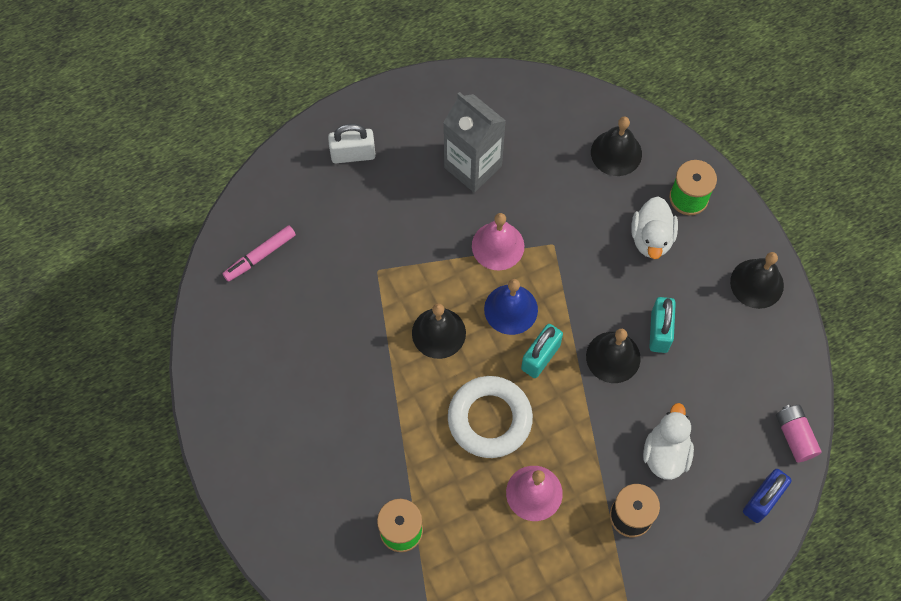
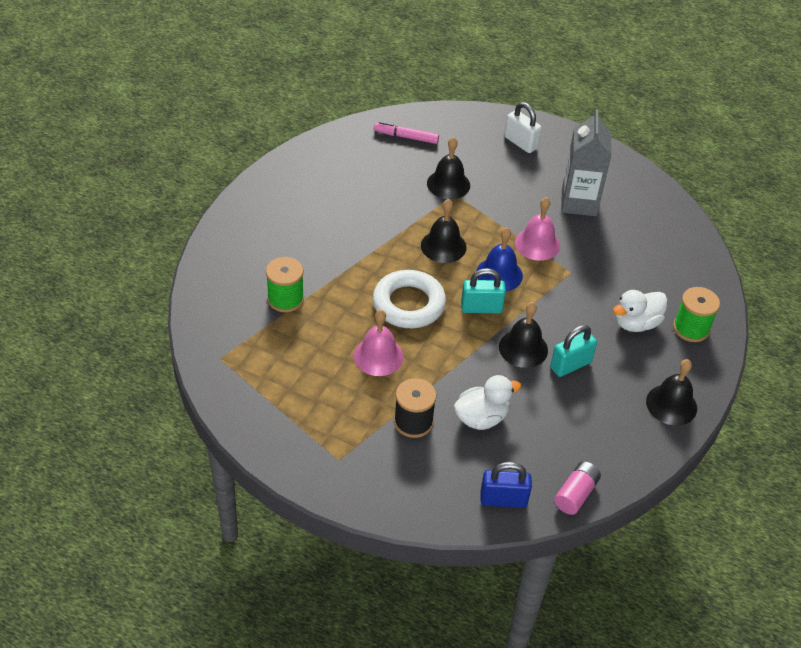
camera: 50 degrees right, 20 degrees down
(616, 153) = (676, 270): black bell -> black bell (448, 184)

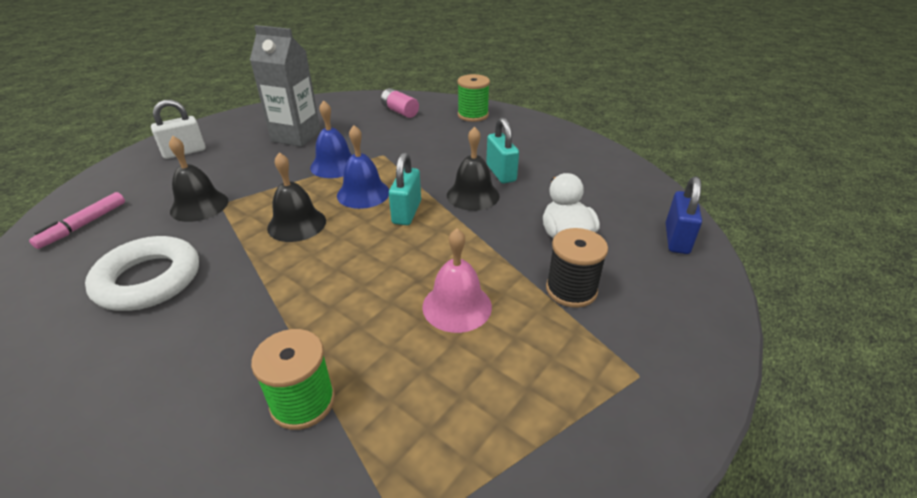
camera: 75 degrees left, 10 degrees down
(408, 304) = (376, 265): white ring -> white ring (148, 280)
(537, 244) = (334, 165): pink bell -> blue bell
(576, 494) = (659, 195): pink battery -> pink battery (400, 111)
(636, 323) = (459, 135): white duck -> none
(671, 404) = (553, 136): black bell -> none

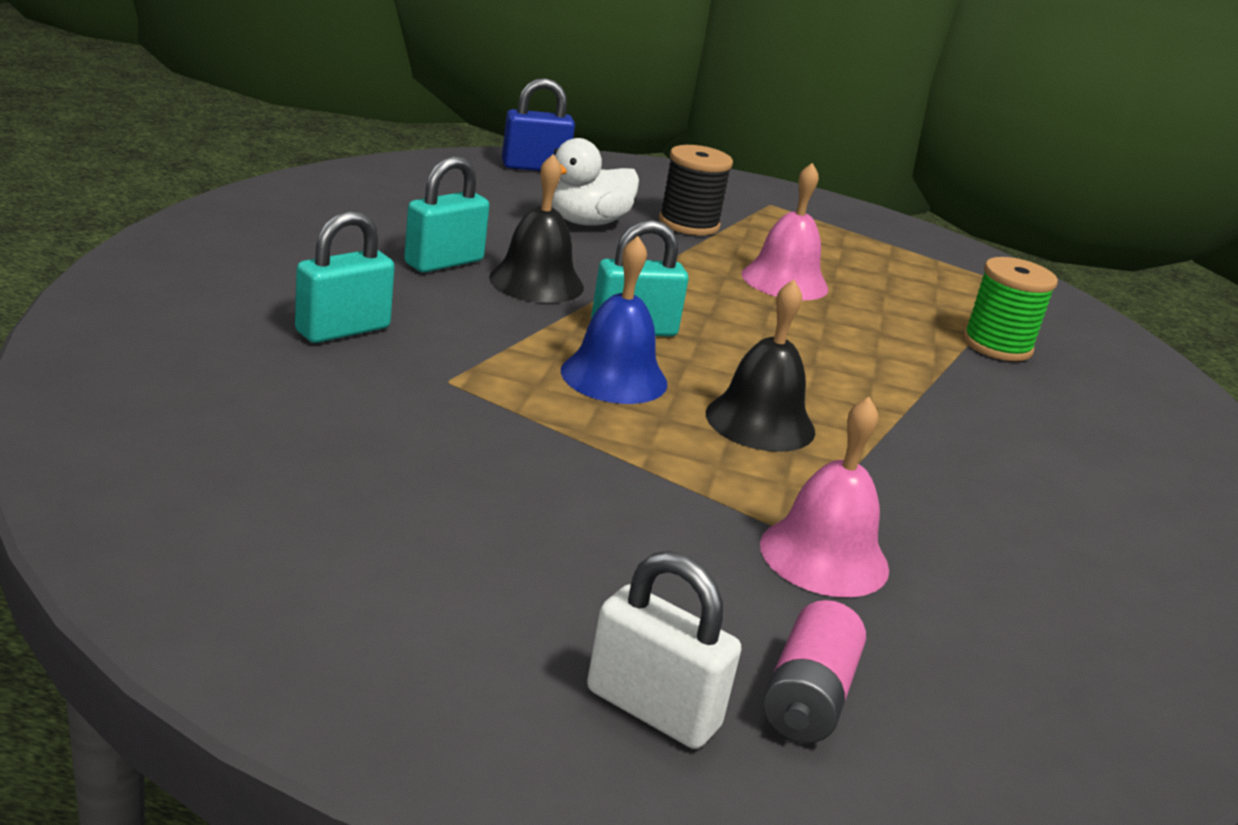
camera: 120 degrees left, 10 degrees down
(84, 225) = (1039, 696): pink marker -> none
(148, 280) = (1021, 520): white ring -> none
(199, 205) = (824, 556): black bell -> pink bell
(296, 136) = (428, 524): grey carton -> none
(334, 165) = (537, 429): blue bell -> none
(400, 111) = (184, 392): pink battery -> pink battery (807, 697)
(434, 140) = (343, 330): none -> turquoise padlock
(473, 115) = (177, 296): green spool -> none

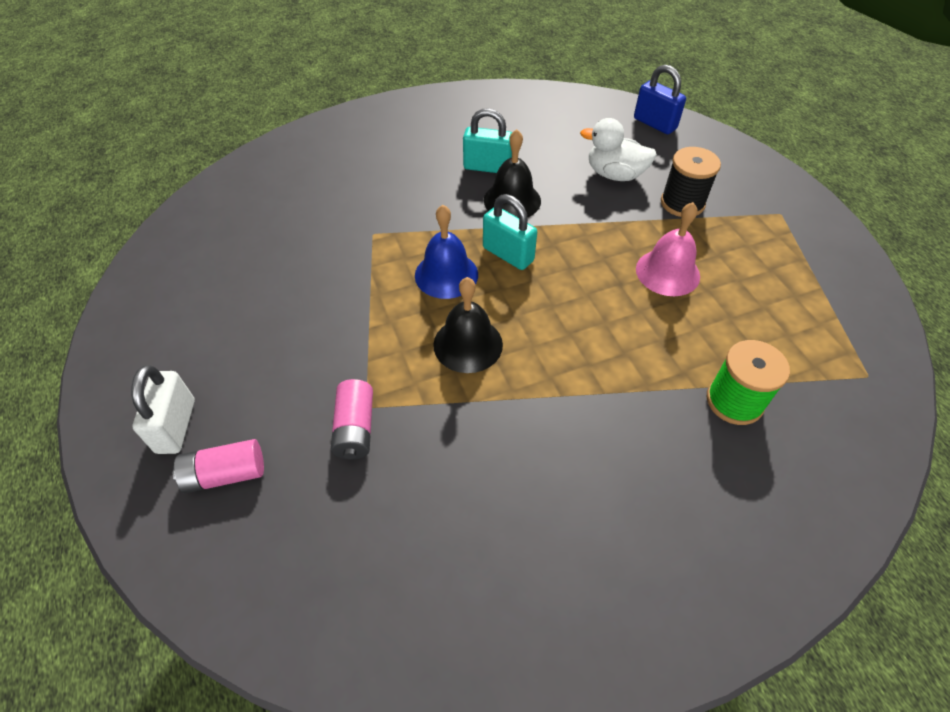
camera: 60 degrees right, 25 degrees up
(343, 330) = (378, 184): turquoise padlock -> none
(824, 556) = (355, 428): pink bell -> pink battery

